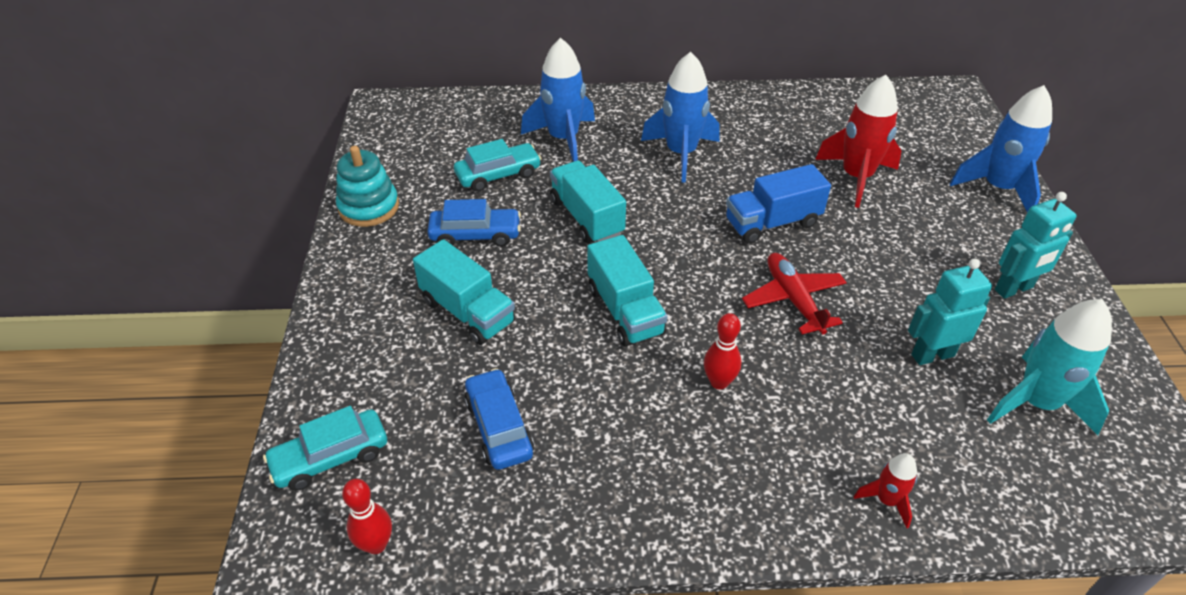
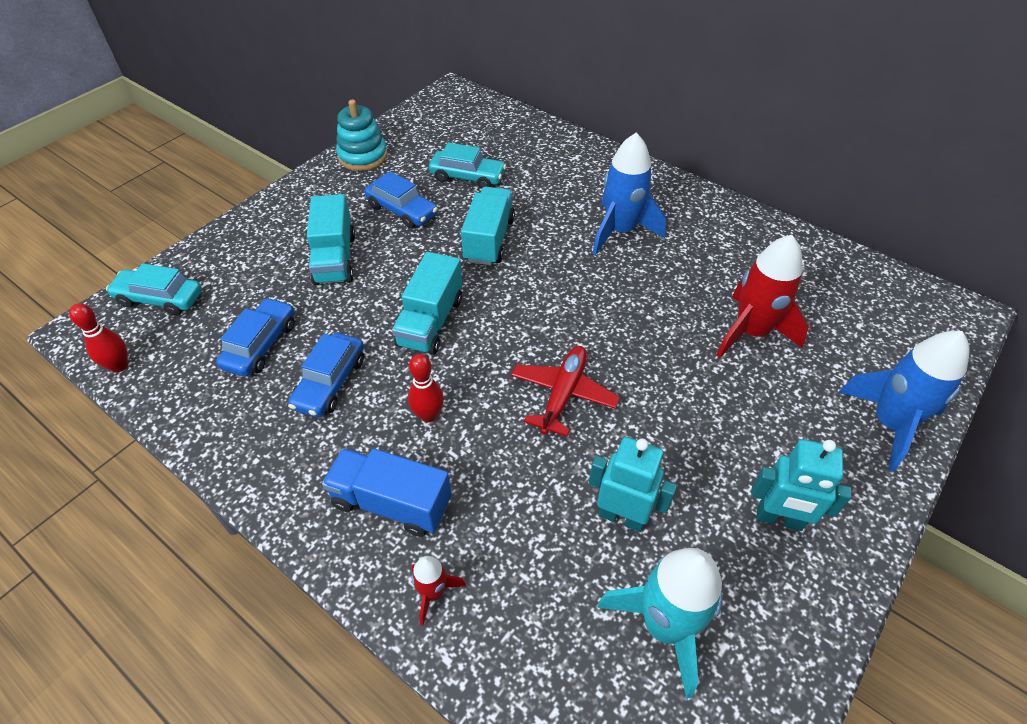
camera: 40 degrees right, 5 degrees up
(563, 139) = (544, 174): blue rocket -> none
(606, 414) = (330, 382): none -> blue car
(772, 223) = (625, 325): blue truck -> blue truck (392, 503)

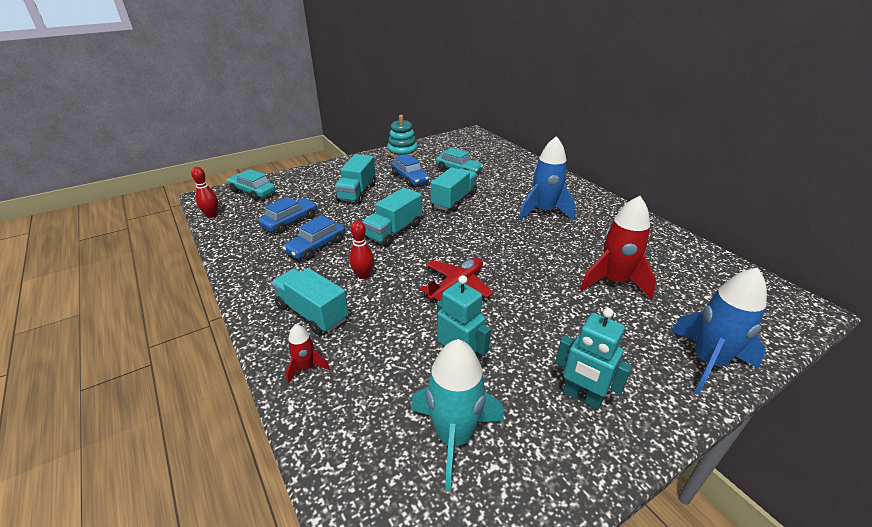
camera: 20 degrees right, 15 degrees down
(392, 503) = (312, 313): blue truck -> turquoise truck

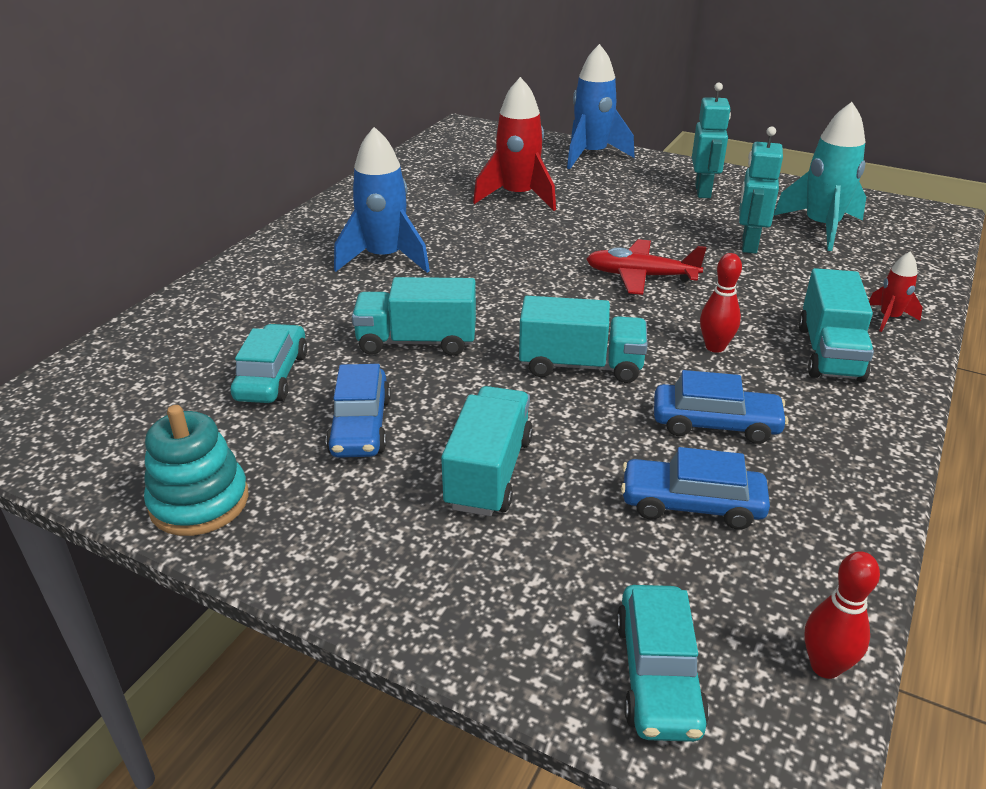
camera: 120 degrees left, 0 degrees up
(357, 192) = (489, 473): turquoise truck -> turquoise truck turned 60 degrees counterclockwise
(410, 178) = (360, 426): blue car -> blue car turned 150 degrees clockwise

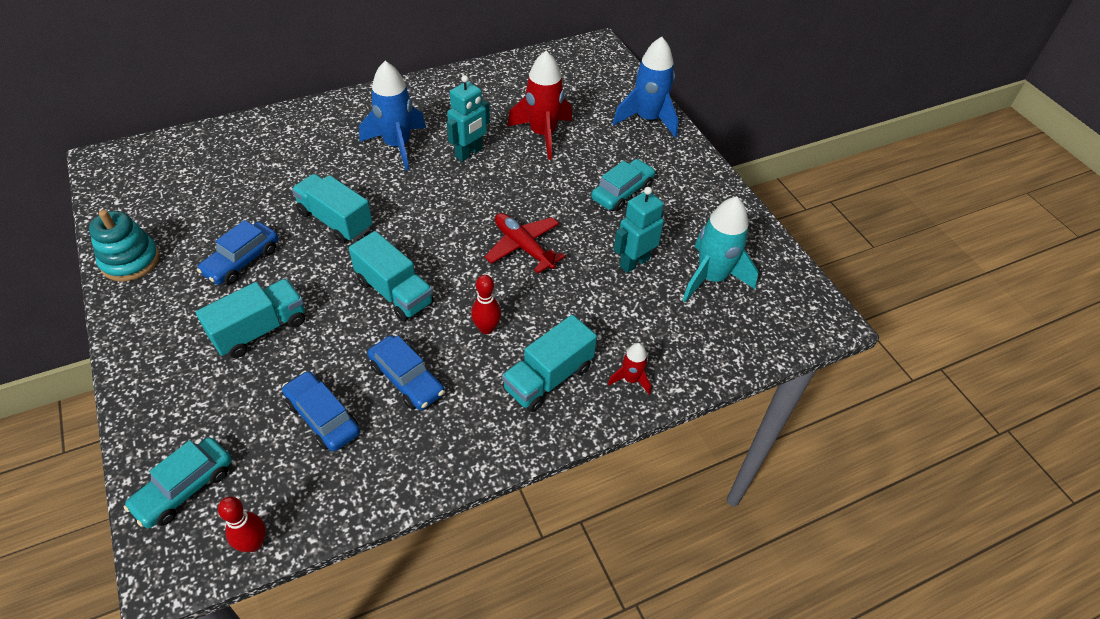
camera: 35 degrees right, 15 degrees up
(272, 376) = (243, 201): turquoise car -> turquoise car (622, 192)
(703, 191) = (677, 196): turquoise robot -> turquoise robot (469, 153)

